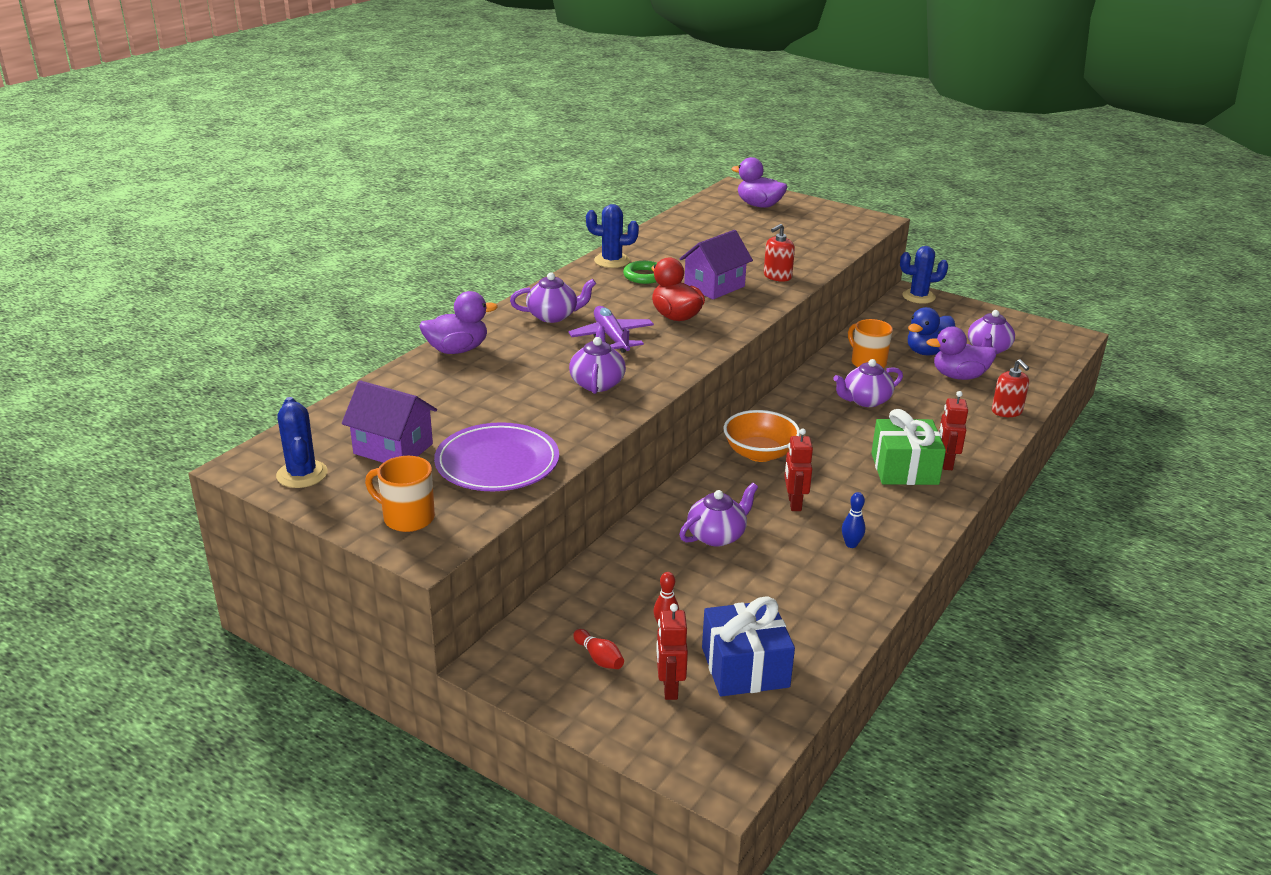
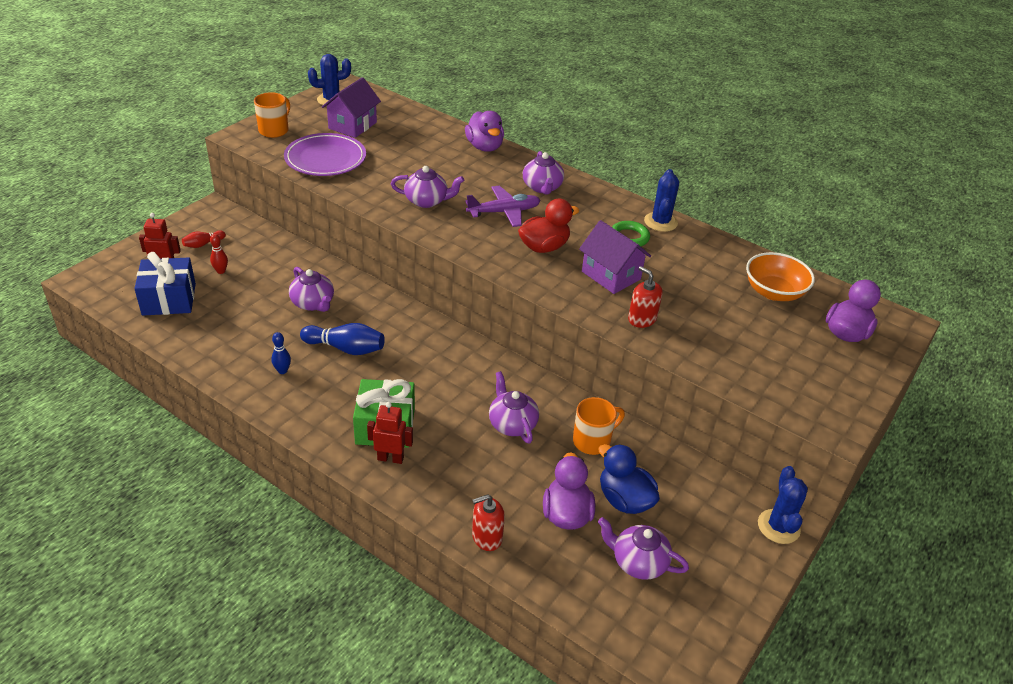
camera: 90 degrees right, 10 degrees up
(759, 453) = (422, 339): orange bowl -> orange bowl (774, 292)
(794, 503) = (345, 348): red robot -> blue bowling pin

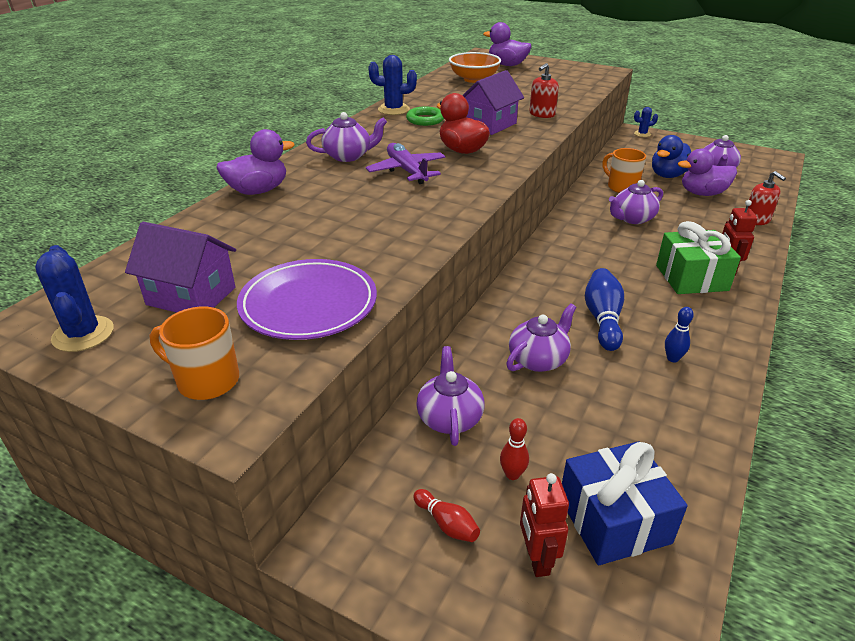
camera: 95 degrees left, 5 degrees down
(427, 201) = (401, 213): purple teapot -> purple teapot (449, 418)
(778, 526) = (642, 134): blue cactus -> blue cactus, size x0.62

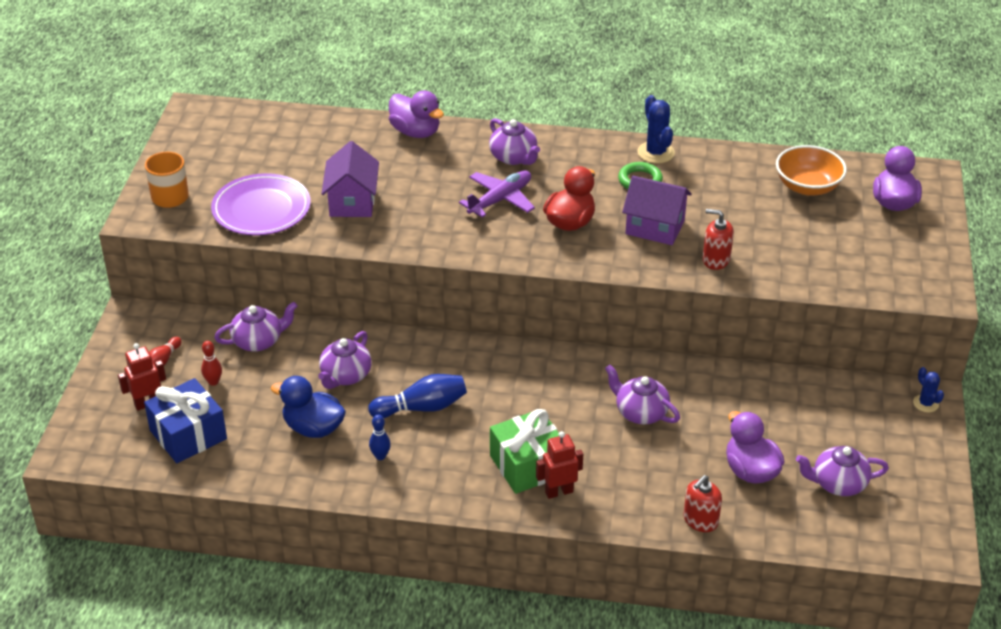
camera: 70 degrees right, 5 degrees up
(83, 334) = (196, 135): blue cactus -> none
(191, 296) = (251, 158): purple house -> purple house (352, 202)
(538, 359) = (345, 376): purple teapot -> purple teapot turned 90 degrees clockwise
(621, 187) = (723, 397): orange mug -> none
(668, 175) = (788, 437): blue duck -> blue duck (313, 428)

